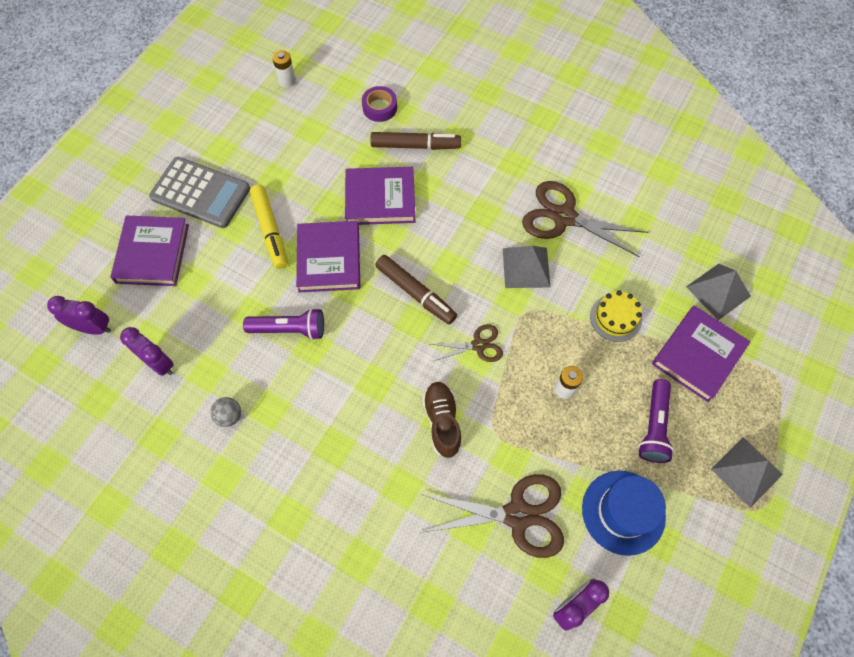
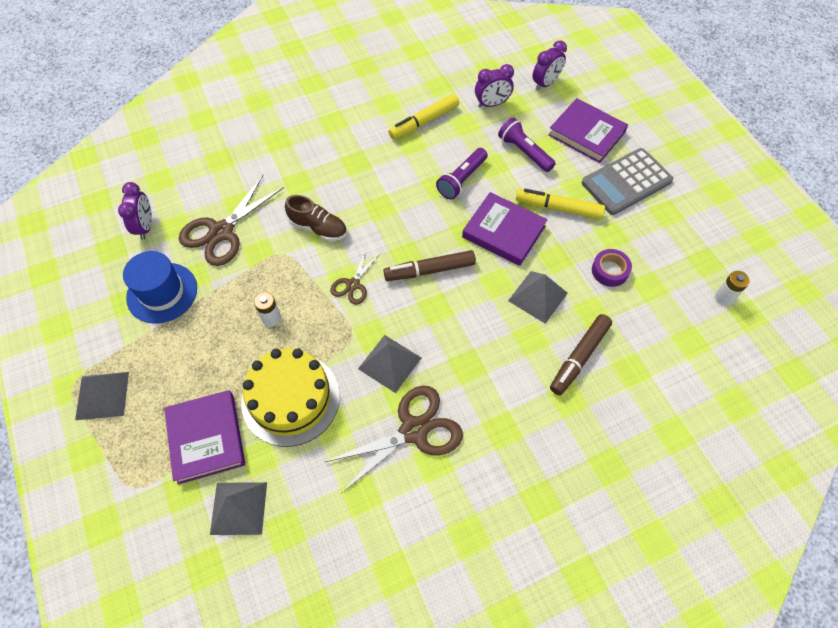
camera: 125 degrees right, 5 degrees down
(229, 416) = (424, 122): grey ball -> yellow marker
(379, 108) = (645, 354): purple tape -> purple tape (610, 271)
(380, 199) = (538, 296): purple book -> grey pyramid
(615, 318) = (290, 399): yellow cake -> yellow cake, size x1.86
(654, 426) = (190, 357): purple flashlight -> purple flashlight (524, 152)

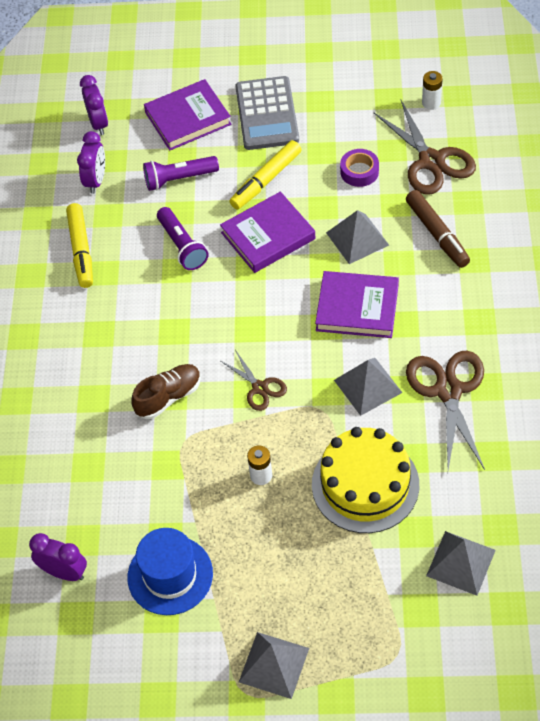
camera: 60 degrees left, 5 degrees down
(206, 438) = (373, 573): purple book -> purple book (357, 308)
(221, 232) = (118, 494): brown scissors -> brown scissors (431, 161)
(429, 270) = (279, 315): brown marker -> none

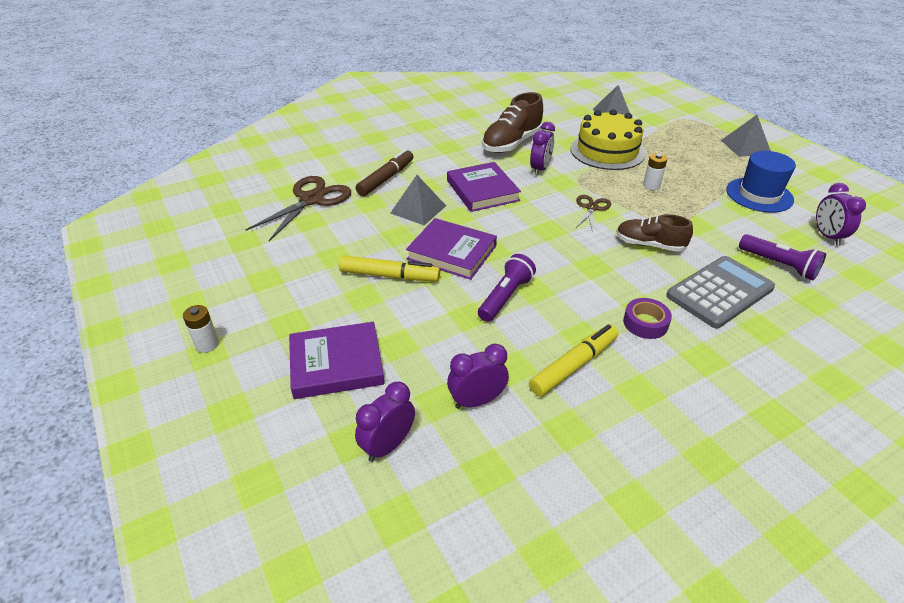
camera: 125 degrees left, 15 degrees down
(179, 179) = (427, 334): purple flashlight -> purple flashlight (779, 265)
(188, 118) = (336, 364): purple book -> purple book turned 45 degrees counterclockwise
(267, 114) = (300, 306): grey calculator -> grey calculator (719, 292)
(359, 172) = (345, 229): purple tape -> purple tape (645, 323)
(367, 386) = (540, 169): grey pyramid -> purple clock
(431, 103) = (241, 217): white battery -> white battery (207, 344)
(448, 391) = (511, 143): brown scissors -> brown shoe

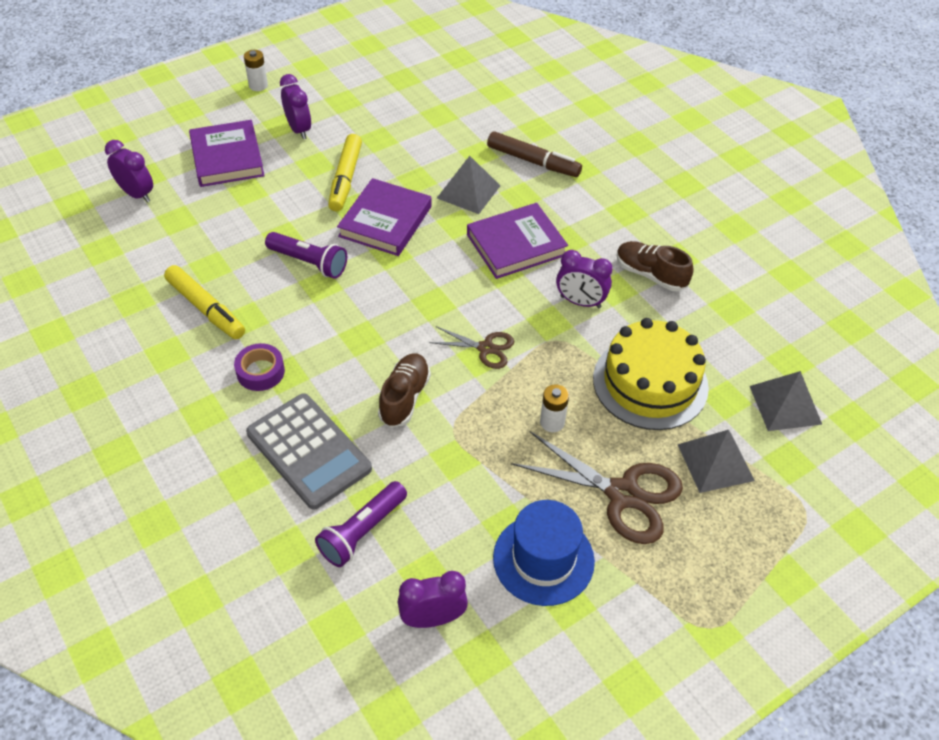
camera: 85 degrees right, 10 degrees up
(311, 200) = (480, 111): brown scissors -> brown scissors (622, 494)
(477, 401) = (173, 243): purple clock -> purple clock (299, 129)
(511, 143) = (650, 274): brown shoe -> brown shoe, size x0.66
(745, 146) = (711, 585): grey pyramid -> grey pyramid (715, 462)

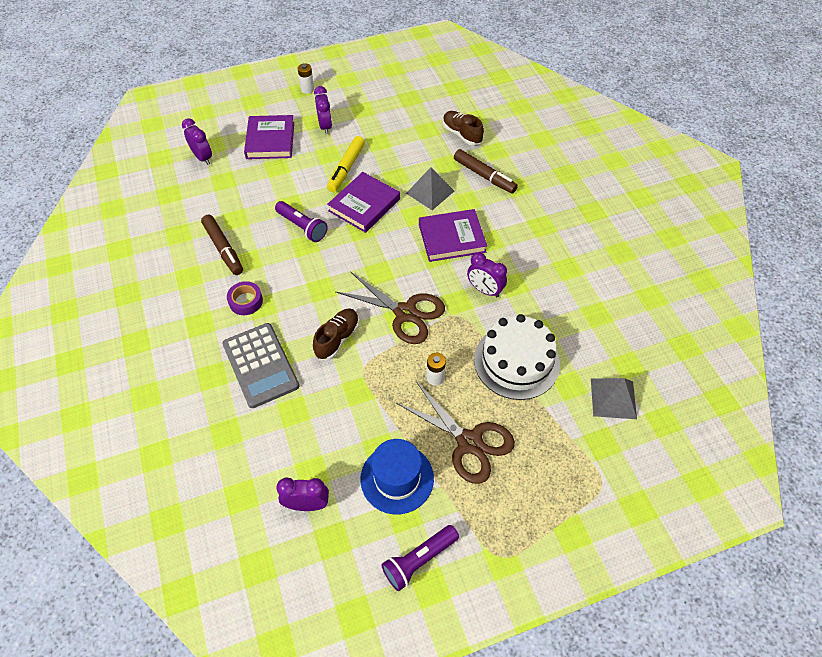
camera: 15 degrees right, 5 degrees up
(206, 308) = (223, 249): yellow marker -> brown marker
(362, 531) = (278, 431): purple flashlight -> purple flashlight (419, 560)
(485, 348) = (405, 313): brown scissors -> brown scissors, size x1.82
(650, 274) = (543, 278): brown shoe -> brown shoe (462, 134)
(650, 382) = (516, 361): yellow cake -> white cake
(715, 462) = (545, 432): grey pyramid -> none

